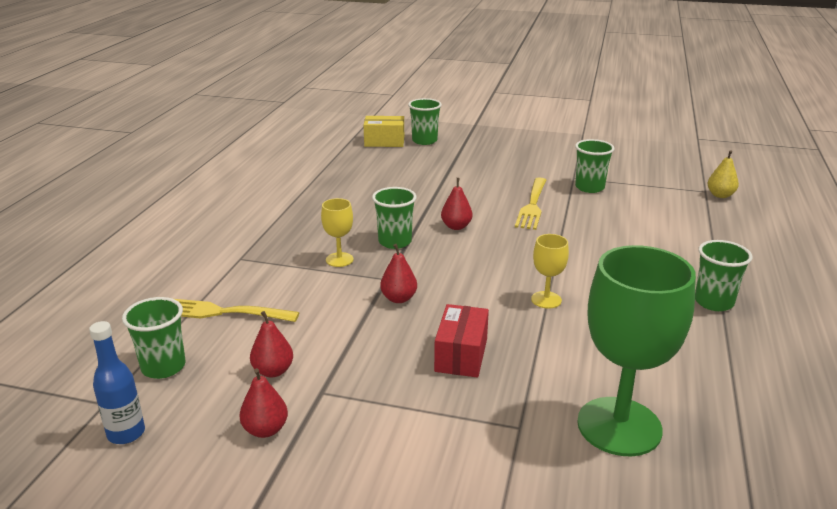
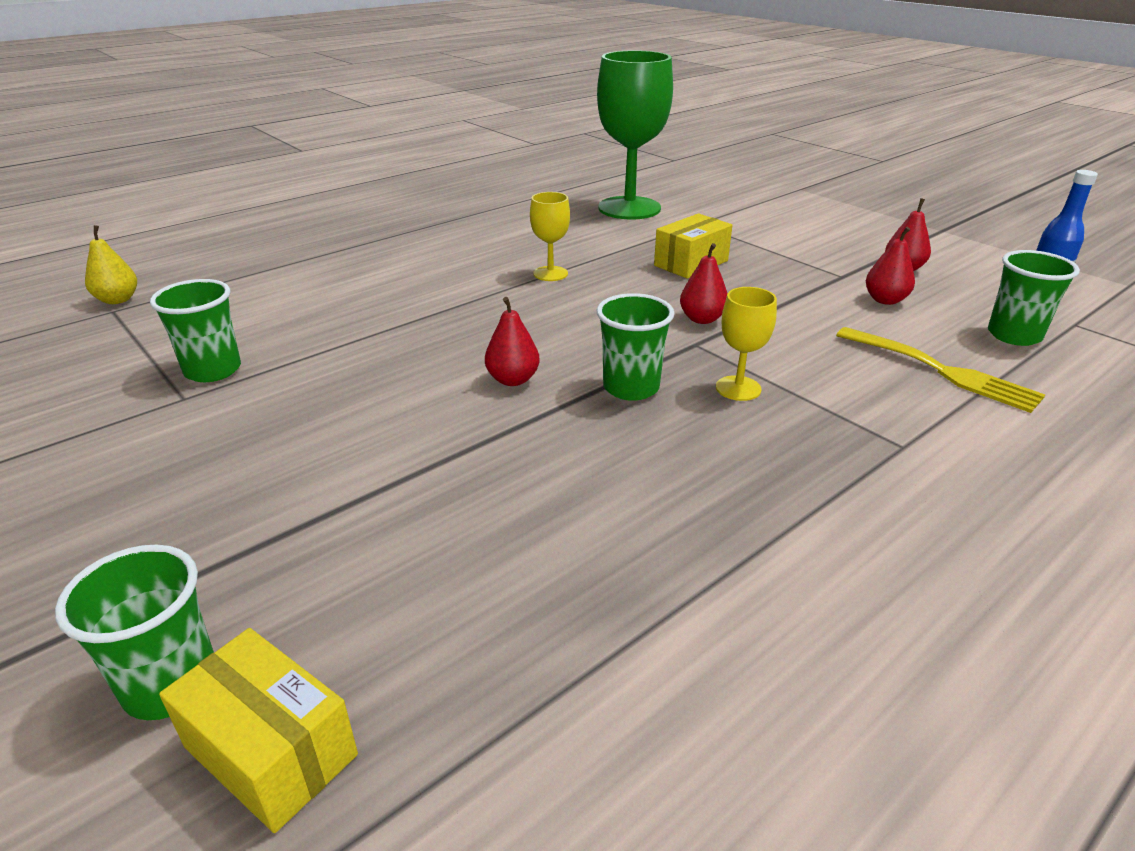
camera: 145 degrees left, 5 degrees up
(461, 355) = (691, 263): red box -> yellow box
(532, 205) = (352, 372): yellow fork -> none
(713, 302) = (415, 232): green cup -> none

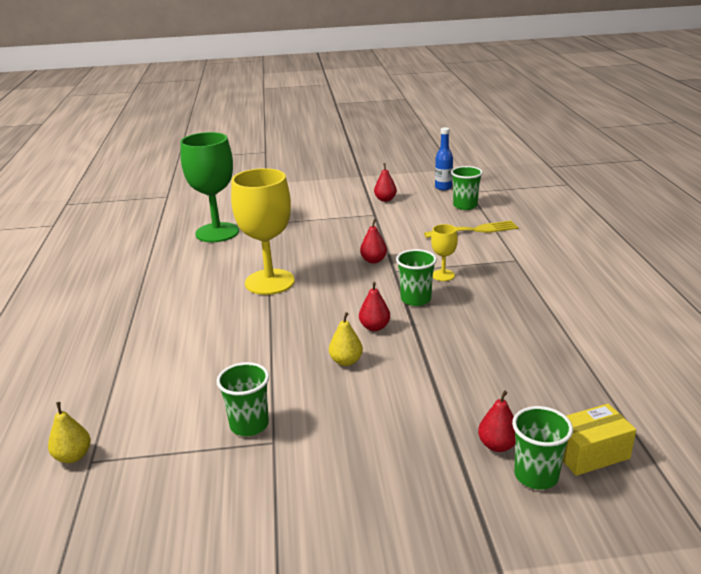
camera: 55 degrees left, 5 degrees down
(402, 387) = (346, 361): none -> yellow pear
(550, 274) = (269, 282): yellow goblet -> yellow goblet, size x2.17
(691, 263) = (312, 241): yellow box -> none
(885, 300) = (408, 215): red pear -> red pear (497, 445)

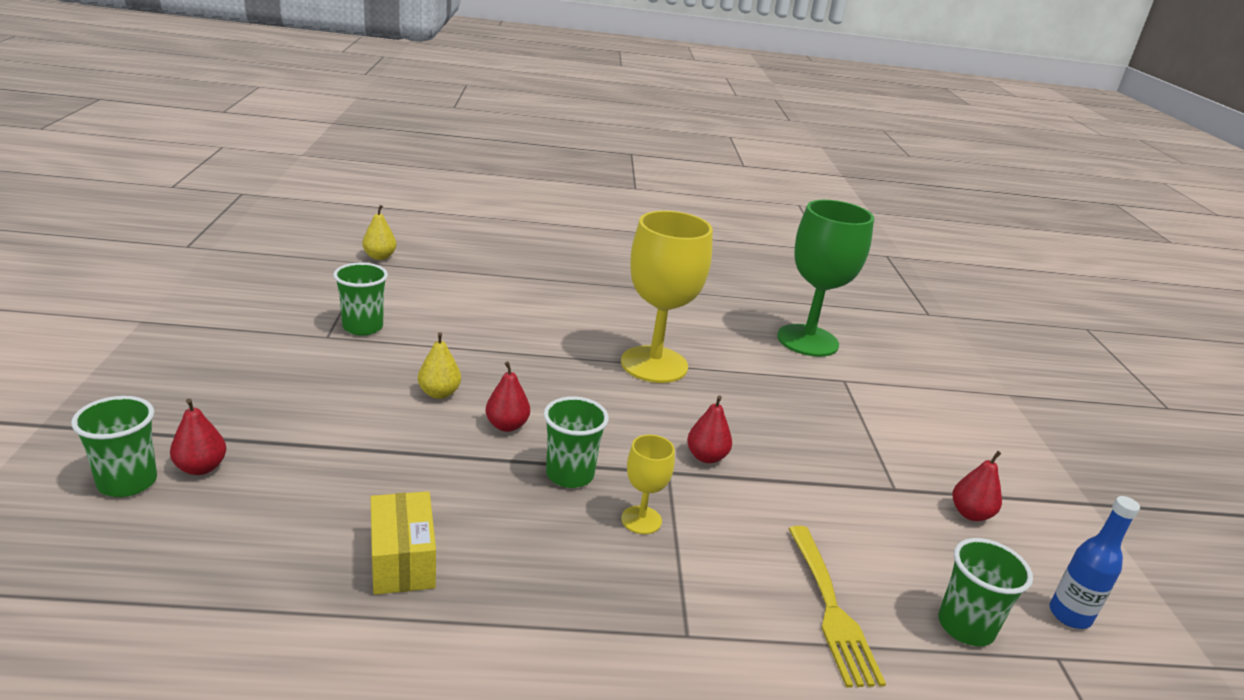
camera: 90 degrees right, 0 degrees up
(590, 453) = (118, 539): yellow box -> yellow box (403, 560)

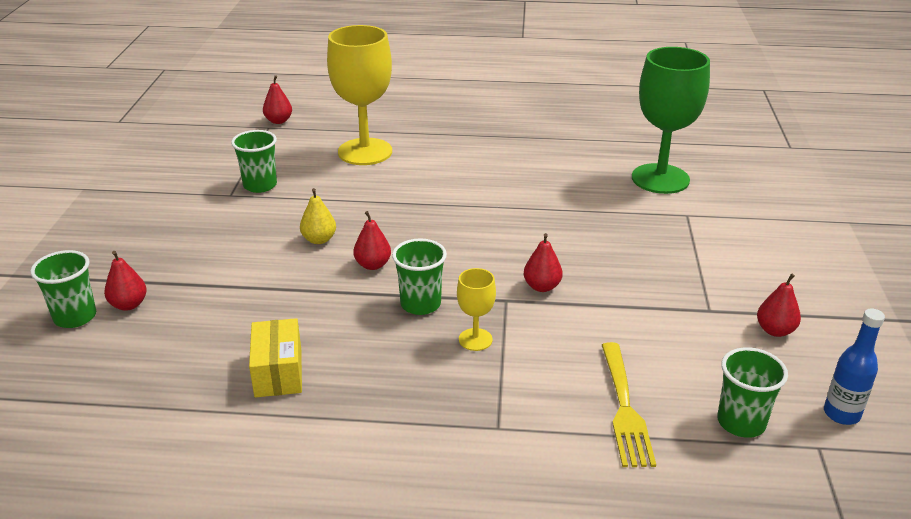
camera: 10 degrees right, 5 degrees up
(379, 257) = (278, 121): yellow pear -> red pear
(654, 364) = (510, 207): yellow goblet -> yellow goblet (365, 152)

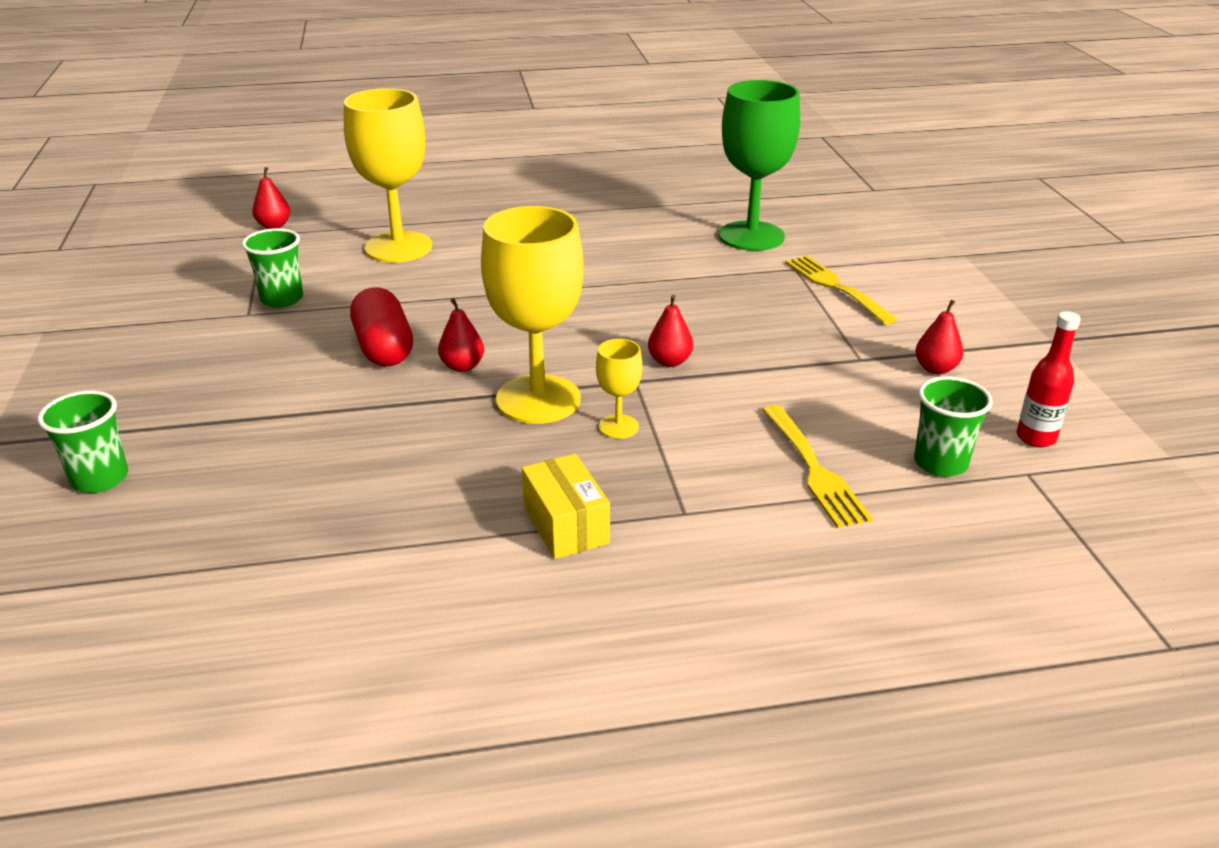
camera: 15 degrees left, 0 degrees up
(129, 305) = (168, 454): red pear -> none
(278, 372) = (398, 498): yellow box -> yellow box (566, 525)
(319, 240) = (384, 348): yellow pear -> red capsule
(420, 304) = (538, 399): green cup -> yellow goblet
(716, 238) = (836, 287): none -> yellow fork
(841, 414) = (1036, 438): blue bottle -> red bottle

